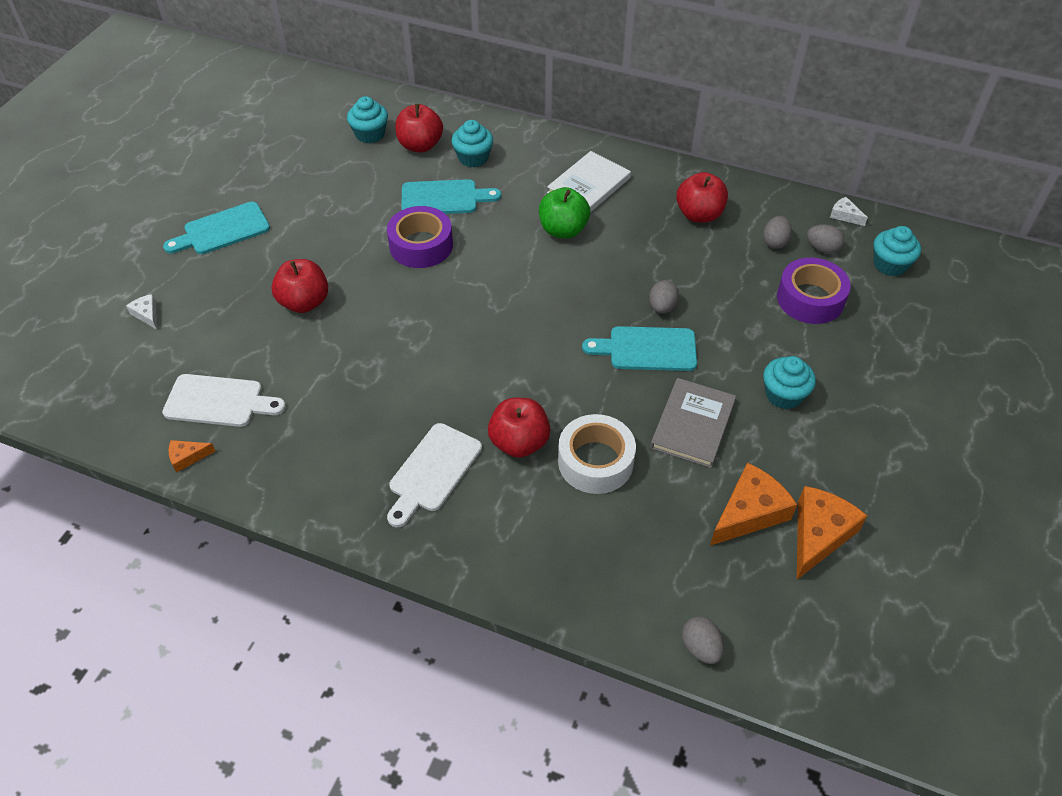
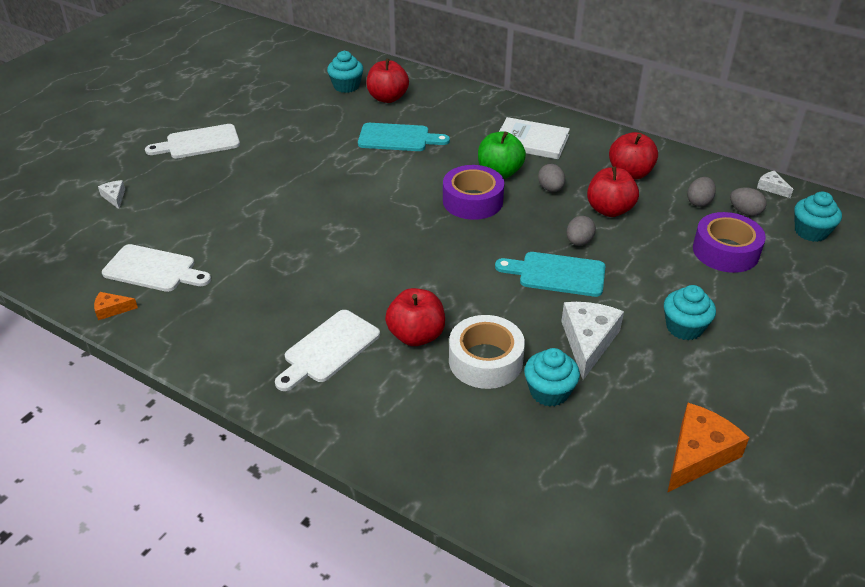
camera: 10 degrees right, 10 degrees down
(222, 230) = (198, 143): turquoise cutting board -> white cutting board
(304, 302) = (252, 203): red apple -> red apple (609, 210)
(421, 245) = (367, 171): purple tape -> purple tape (472, 201)
(473, 158) = (432, 111): turquoise cupcake -> turquoise cupcake (549, 392)
(589, 185) = (531, 141): white book -> white book turned 60 degrees clockwise
(693, 424) = (588, 341): grey book -> white cheese
(700, 648) = (554, 540): grey egg -> grey egg (550, 189)
(749, 512) = (630, 424): orange cheese -> none

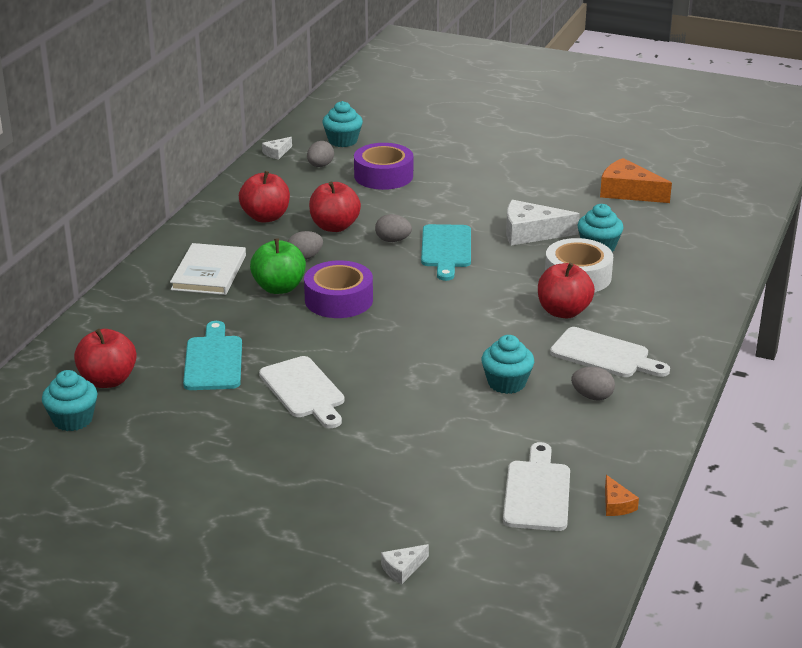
camera: 100 degrees left, 10 degrees down
(198, 143) = (248, 525): white cutting board -> white cutting board (304, 391)
(684, 327) = (494, 194): turquoise cupcake -> turquoise cupcake (506, 383)
(699, 202) = (309, 185): grey egg -> grey egg (592, 396)

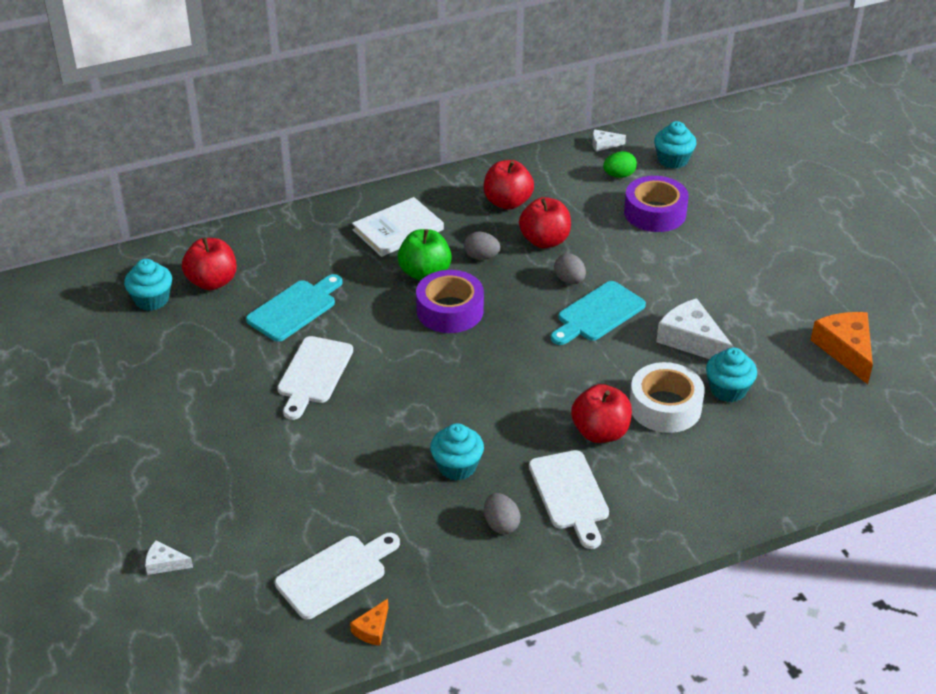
camera: 45 degrees right, 10 degrees up
(320, 166) = (619, 175): grey egg -> green egg

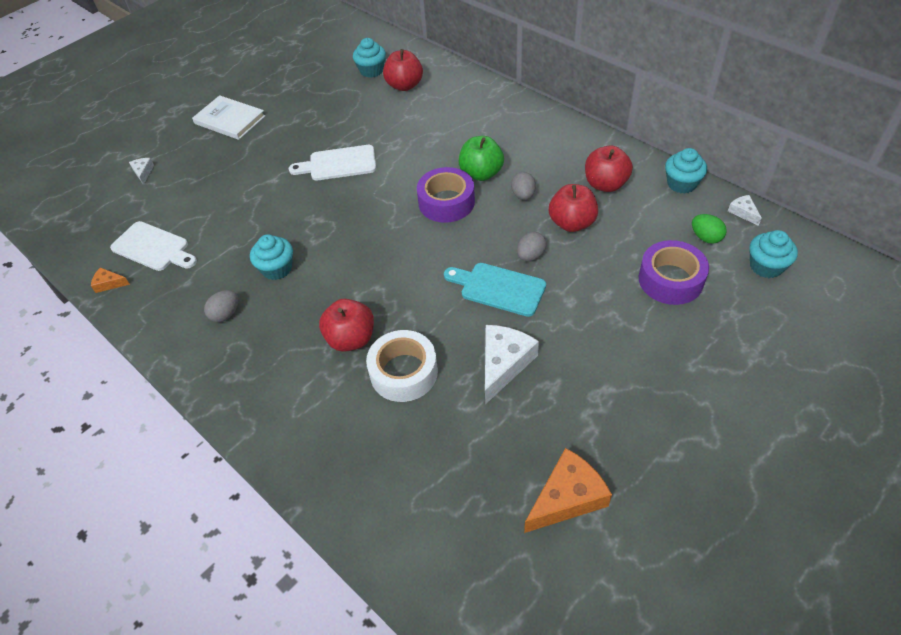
camera: 70 degrees right, 10 degrees up
(295, 309) = (400, 129): turquoise cutting board -> none
(398, 230) = (522, 141): white book -> white book (230, 120)
(570, 494) = (272, 344): white cutting board -> none
(728, 390) = (450, 412): turquoise cupcake -> turquoise cupcake (681, 184)

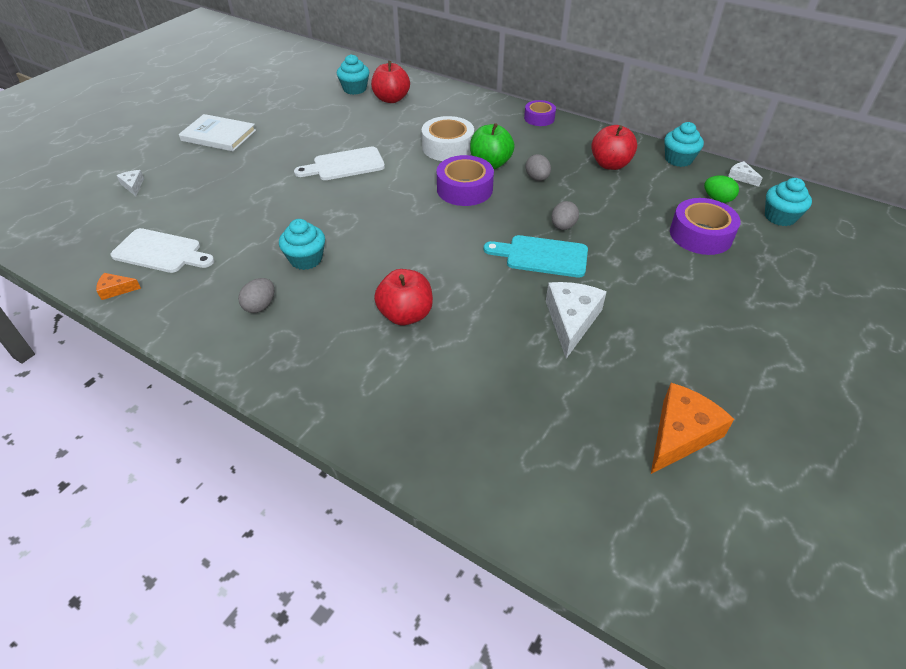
camera: 15 degrees left, 5 degrees down
(404, 372) = (471, 339): white tape -> white tape (448, 147)
(549, 119) = (539, 118): none -> purple tape
(572, 223) = (591, 197): red apple -> none

